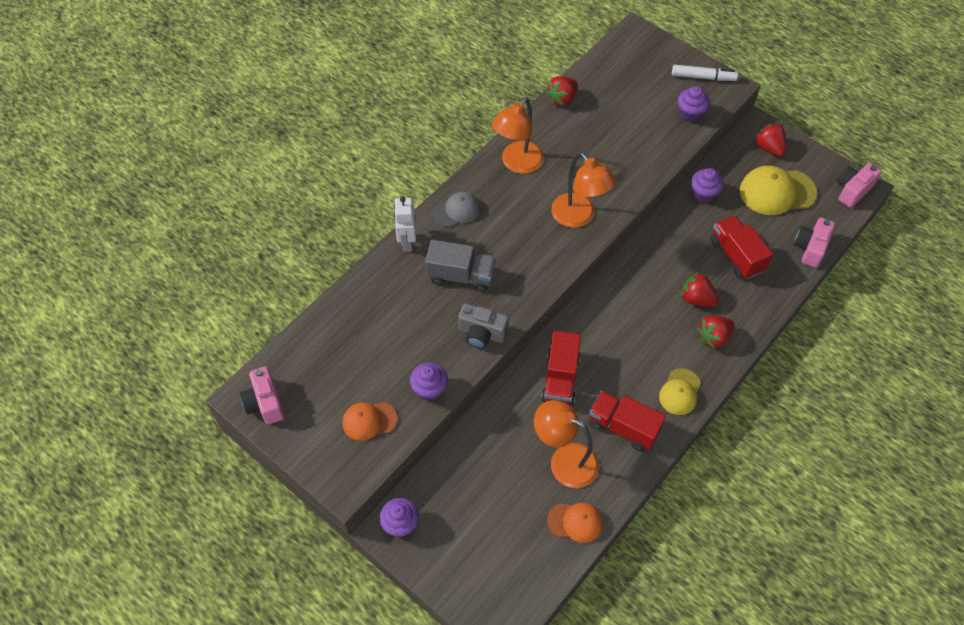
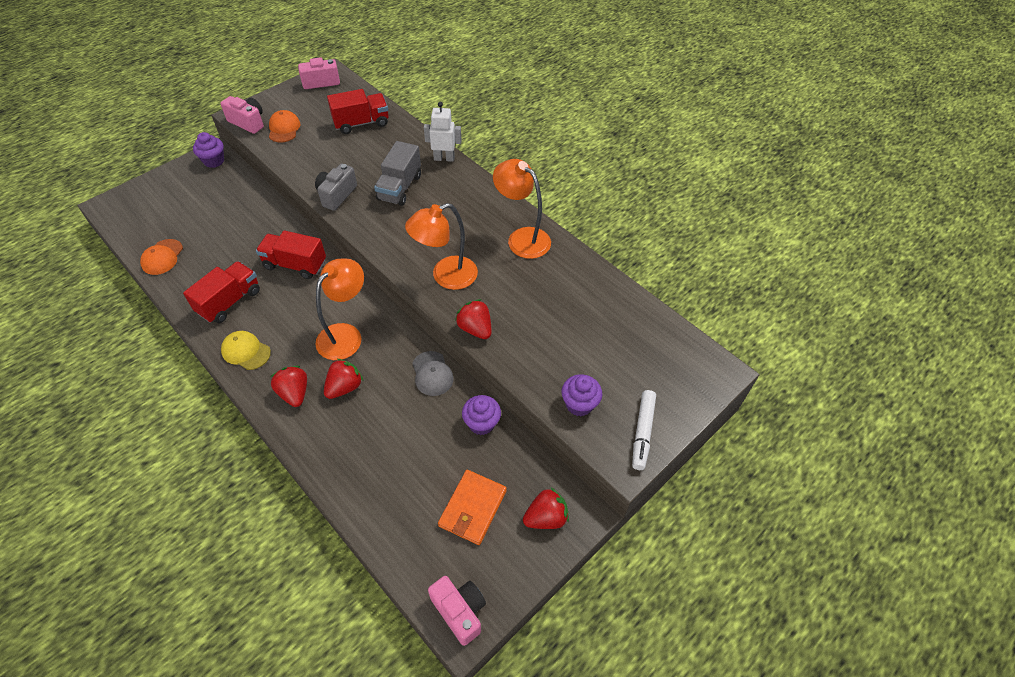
camera: 95 degrees right, 5 degrees down
(429, 389) = (296, 161): purple cupcake -> none
(456, 211) = (471, 191): grey cap -> grey cap (432, 374)
(562, 99) = (609, 284): red strawberry -> red strawberry (475, 328)
(564, 460) = (218, 257): orange lamp -> orange lamp (346, 335)
(736, 256) = (389, 438): red truck -> red truck (361, 123)
(777, 192) = (472, 508): yellow cap -> orange wallet
(810, 248) = (379, 525): pink camera -> pink camera (248, 122)

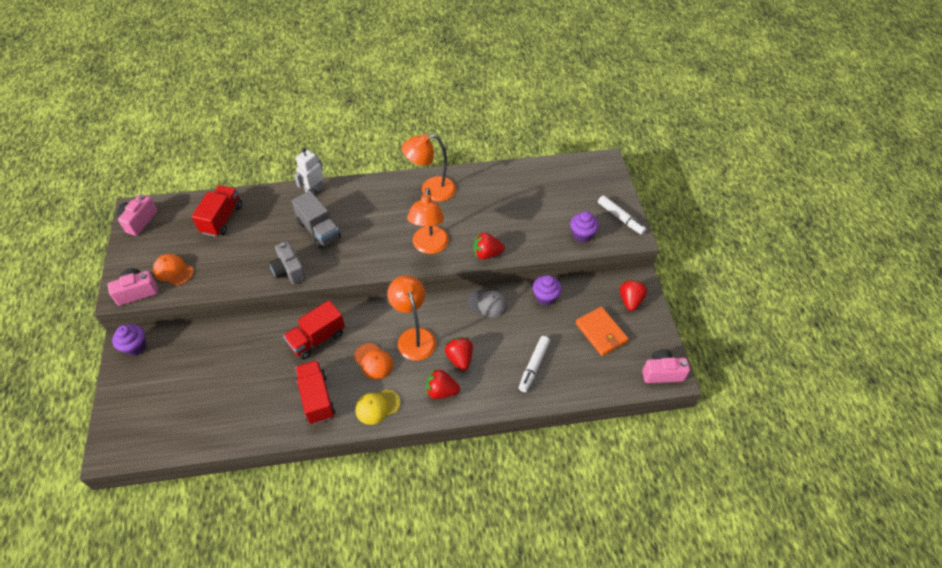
camera: 55 degrees left, 0 degrees up
(162, 257) = (221, 429): orange cap -> orange cap (373, 361)
(378, 461) = (533, 366): none -> white marker

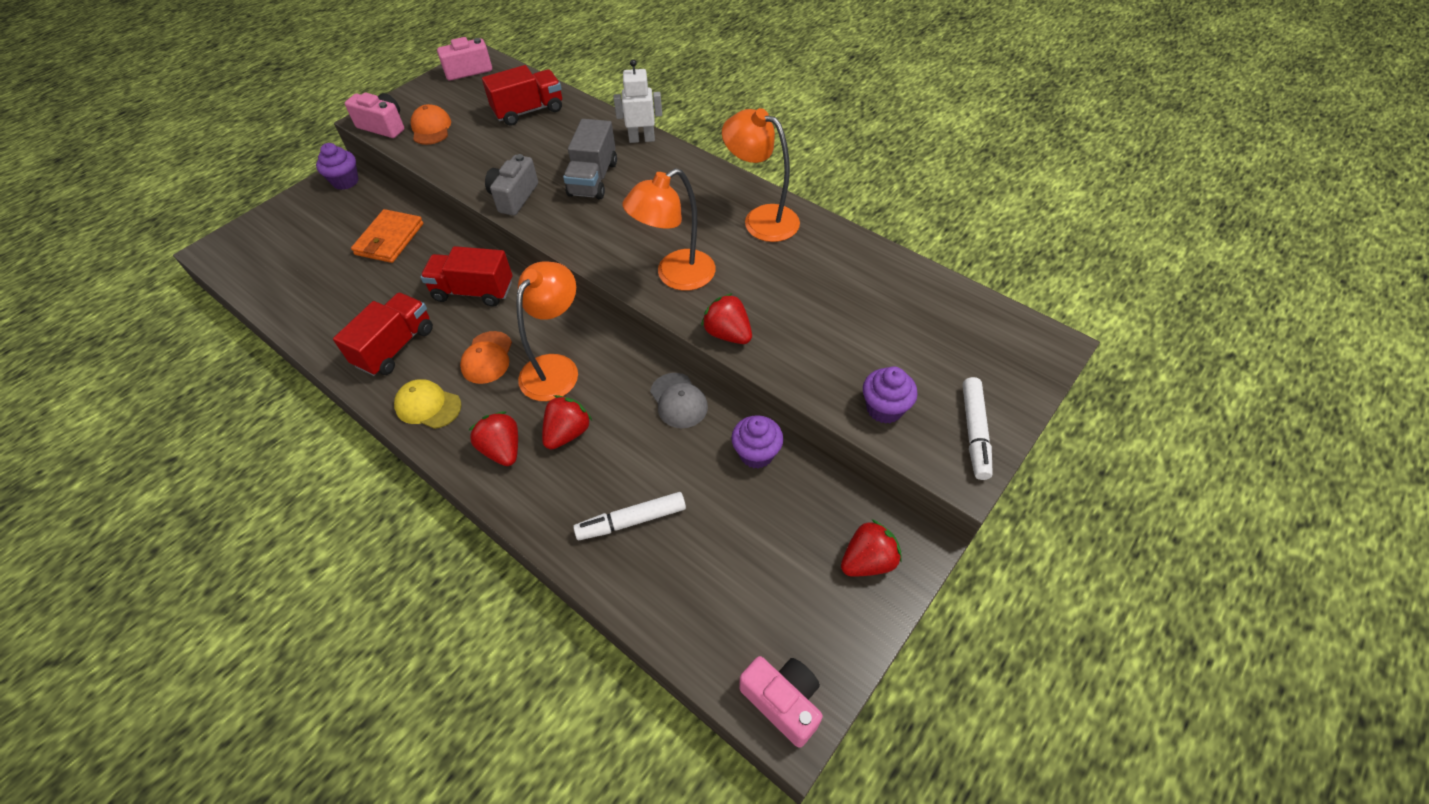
camera: 50 degrees right, 0 degrees up
(601, 332) = (769, 563): orange wallet -> orange wallet (389, 239)

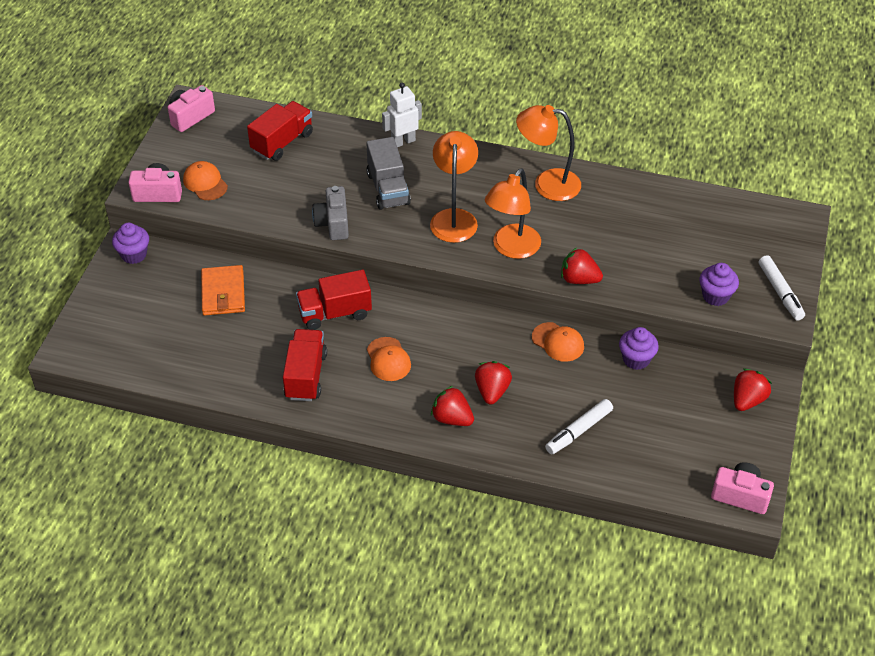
camera: 25 degrees left, 5 degrees down
(428, 406) = (370, 408): yellow cap -> none
(556, 368) = (448, 349): orange lamp -> orange lamp (454, 218)
(678, 401) = (558, 342): grey cap -> orange cap

